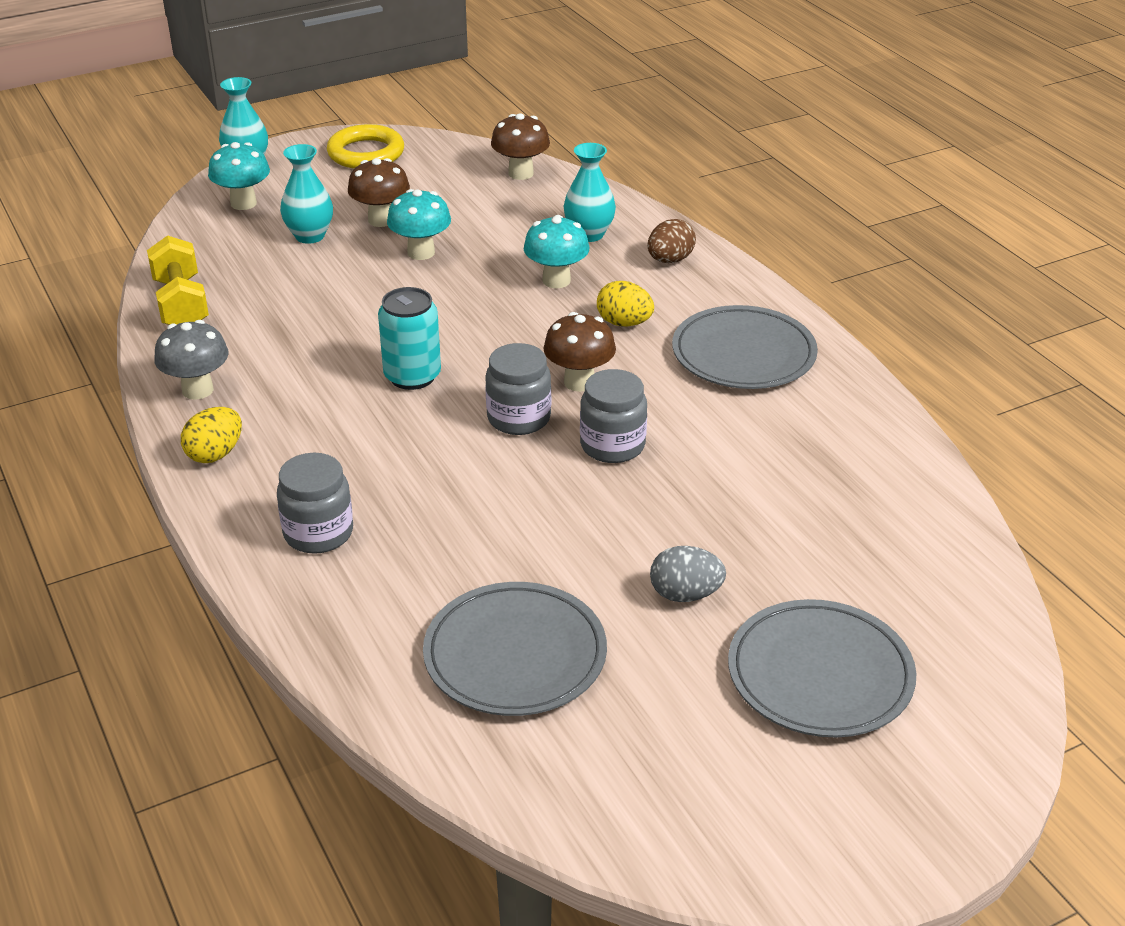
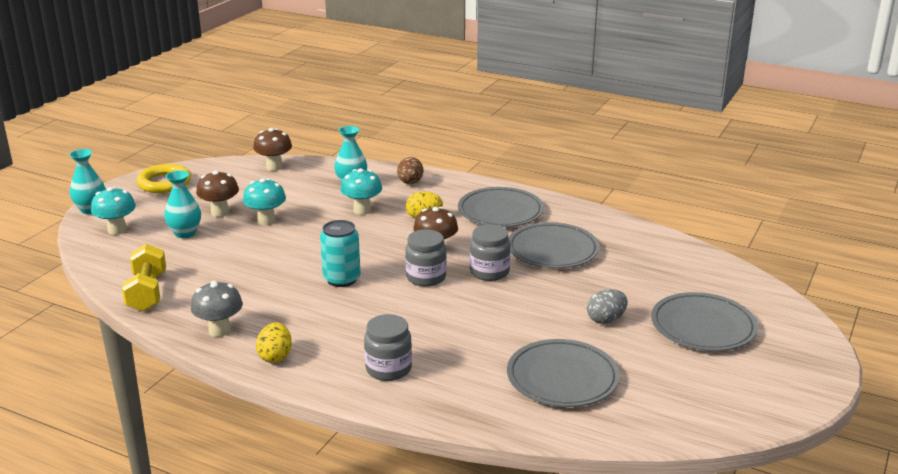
camera: 35 degrees left, 10 degrees down
(181, 304) = (147, 292): yellow dumbbell -> yellow dumbbell turned 45 degrees clockwise
(745, 447) = (552, 250): none -> grey plate

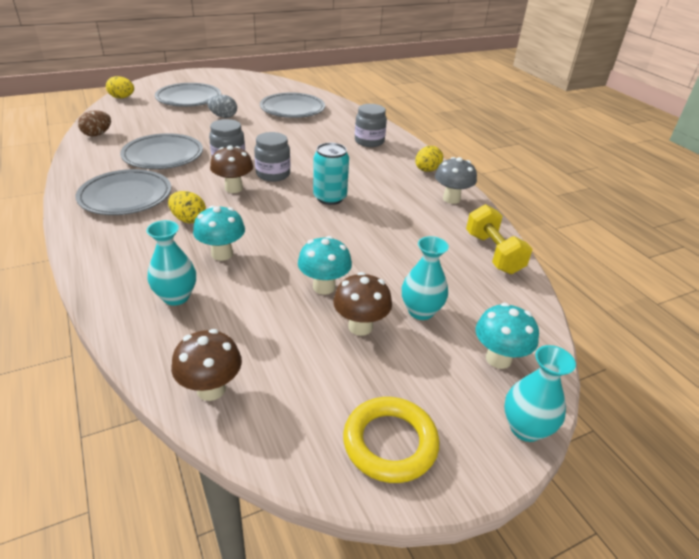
camera: 145 degrees left, 10 degrees up
(147, 292) = (493, 253): yellow dumbbell -> yellow dumbbell turned 45 degrees counterclockwise
(410, 183) = (123, 266): brown egg -> brown egg (97, 134)
(759, 289) = (122, 98): none -> yellow egg

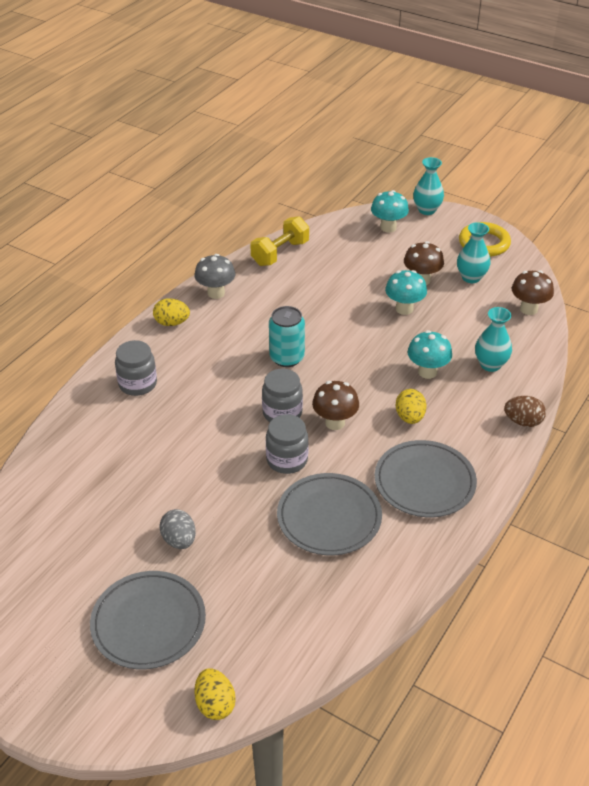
camera: 120 degrees left, 5 degrees up
(97, 134) = (344, 618): brown egg -> brown egg (523, 422)
(292, 109) = (93, 492): grey plate -> none
(420, 311) = (380, 263): turquoise vase -> turquoise vase (471, 277)

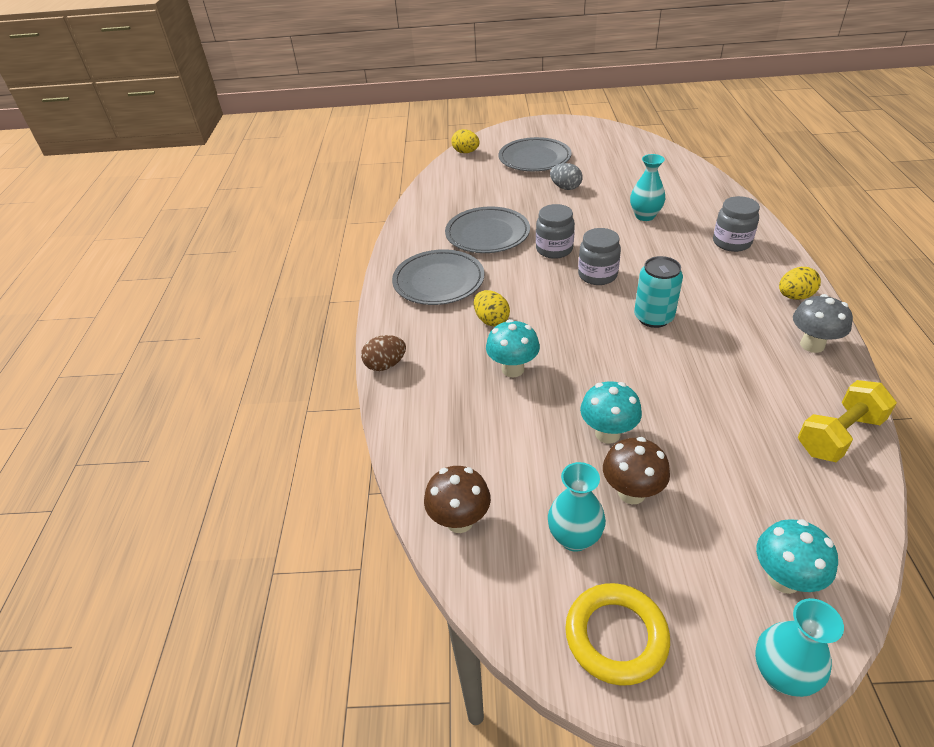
camera: 150 degrees right, 0 degrees up
(280, 253) = (839, 435): yellow dumbbell -> yellow dumbbell turned 45 degrees clockwise
(335, 423) = (548, 288): brown mushroom -> none
(490, 365) = (455, 410): turquoise vase -> turquoise vase (645, 216)

